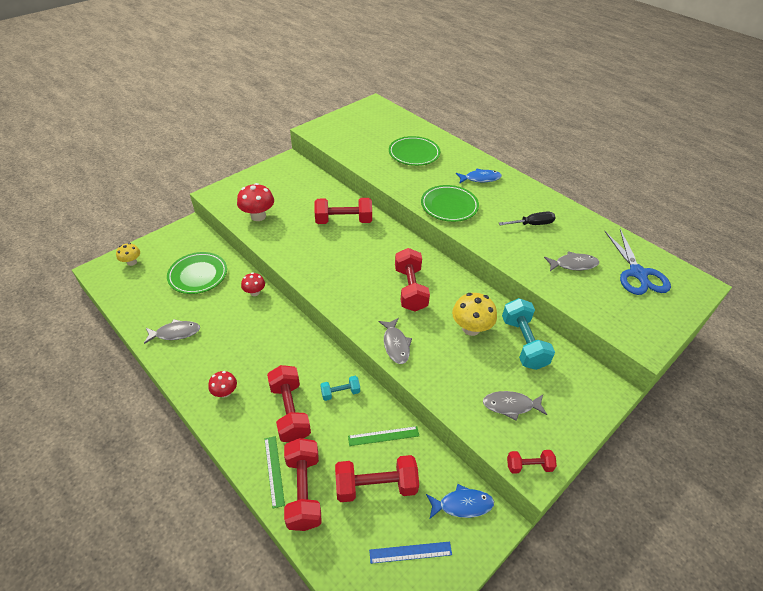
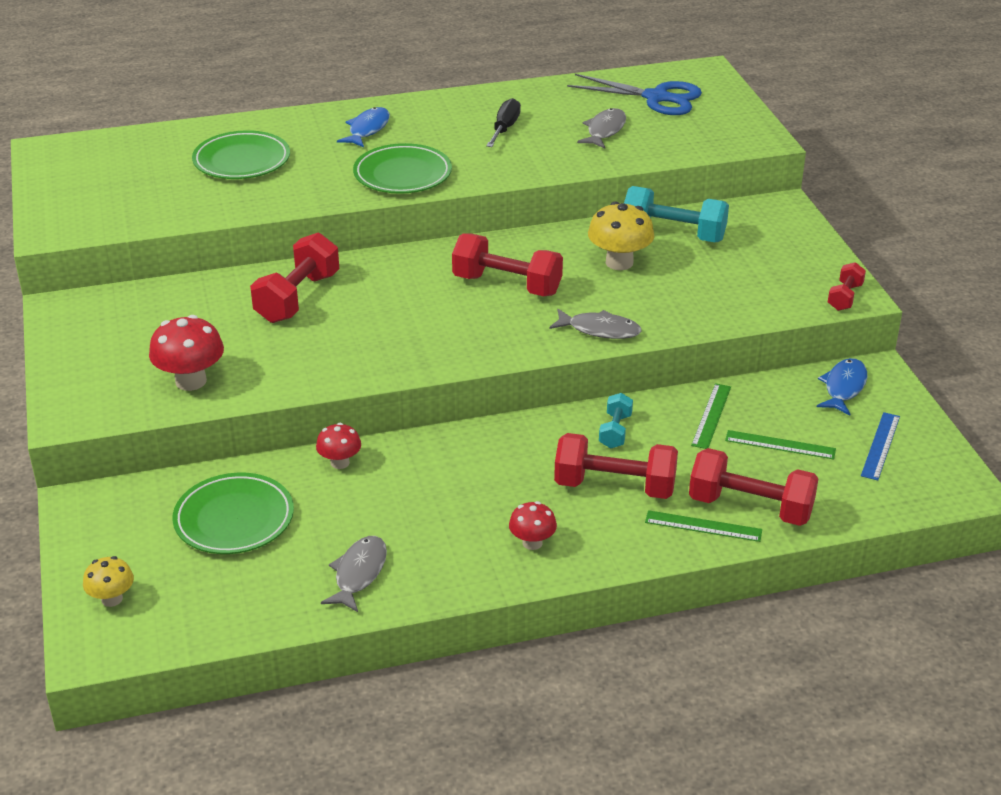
camera: 60 degrees left, 10 degrees down
(376, 486) = (780, 445): red dumbbell -> green ruler
(511, 405) = (759, 278): grey fish -> none

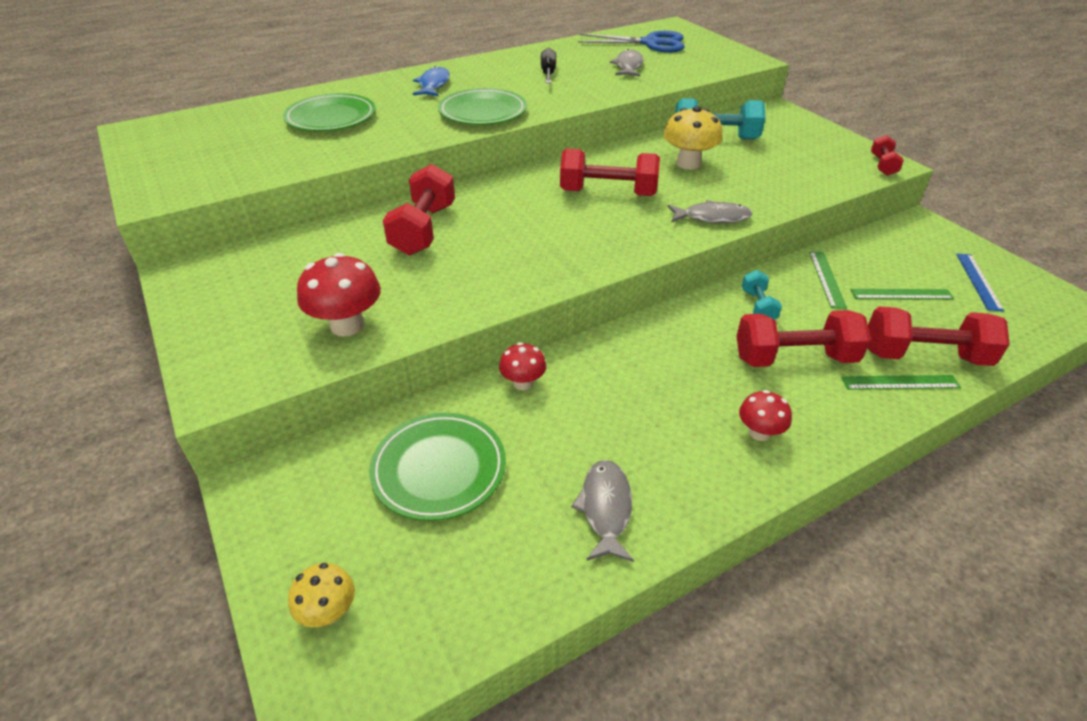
camera: 15 degrees left, 5 degrees up
(843, 387) = (909, 239): blue fish -> none

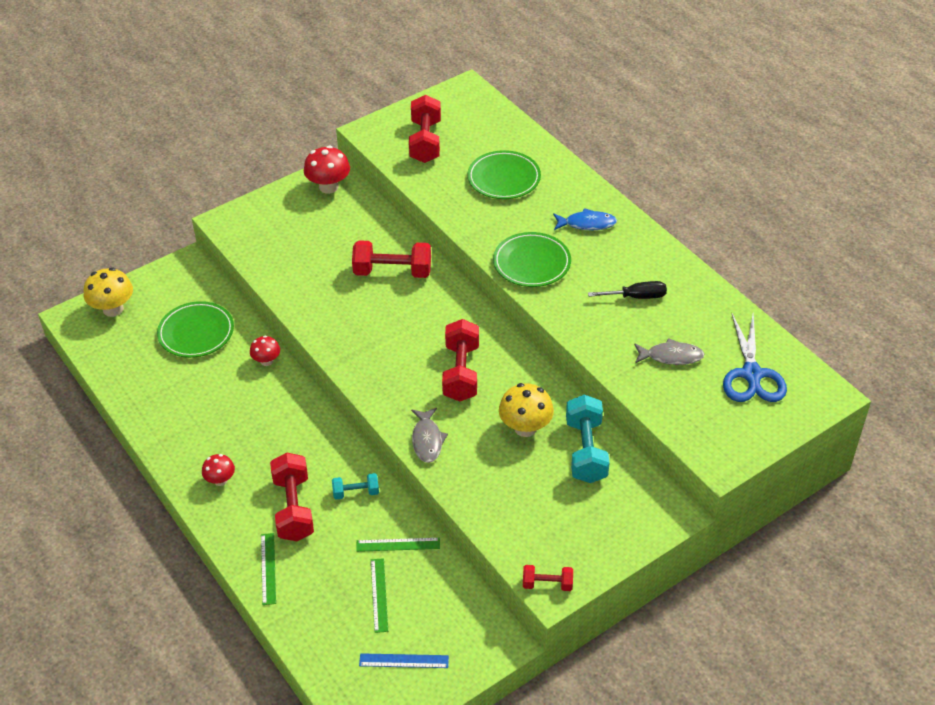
camera: 85 degrees right, 5 degrees up
(328, 612) = (113, 309): yellow mushroom -> yellow mushroom, size x1.66
(347, 325) = (280, 257): red mushroom -> red mushroom (328, 187)
(605, 508) = (165, 405): grey fish -> none
(924, 356) = (298, 591): red dumbbell -> red dumbbell (425, 142)

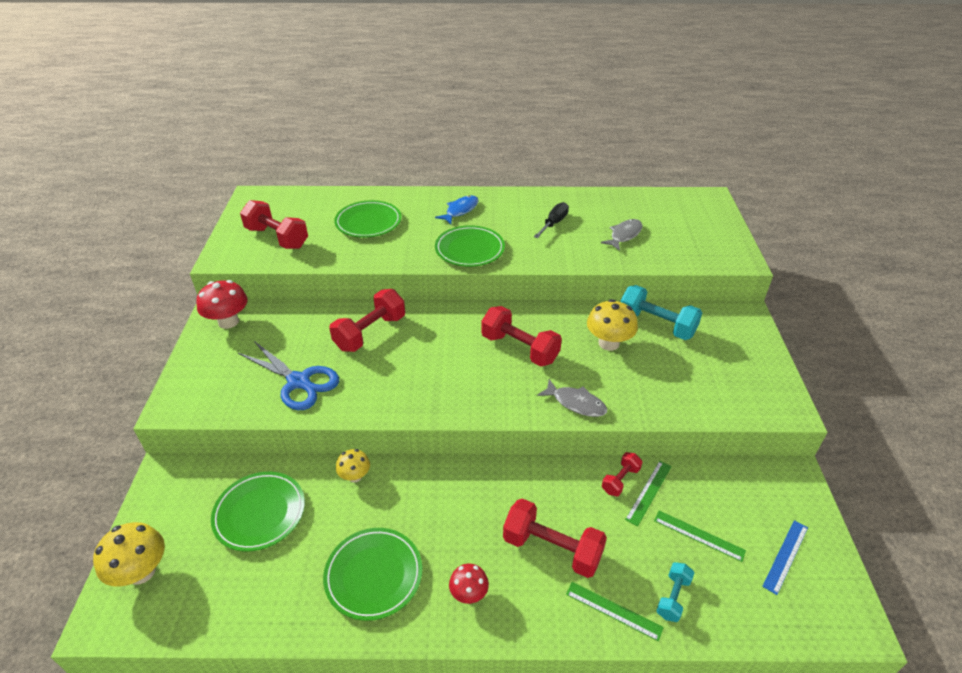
camera: 55 degrees left, 5 degrees down
(196, 422) = (374, 575): none -> green plate
(266, 361) = (355, 476): red mushroom -> yellow mushroom
(356, 492) = (568, 491): turquoise dumbbell -> turquoise dumbbell (673, 597)
(547, 584) = (780, 409): red dumbbell -> red dumbbell (620, 480)
(752, 374) = (669, 214): blue scissors -> blue scissors (298, 382)

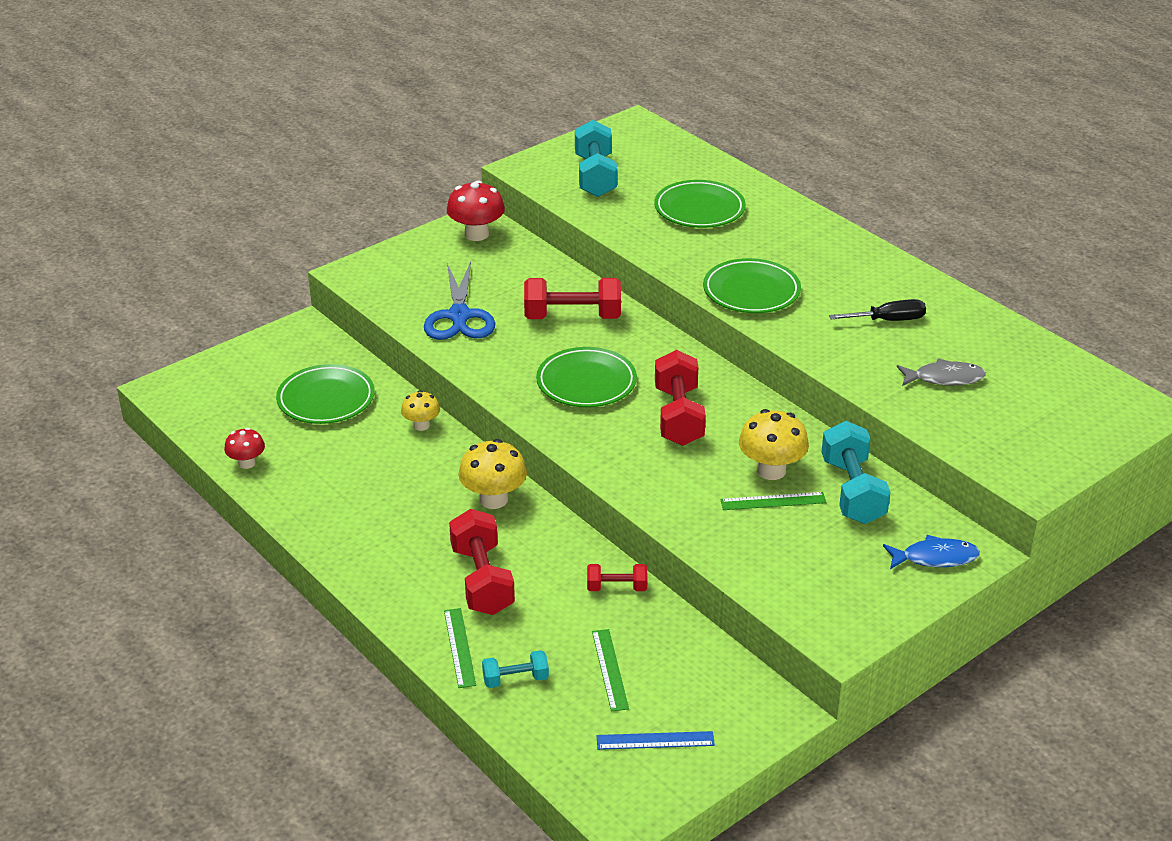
camera: 50 degrees right, 5 degrees down
(141, 572) = (214, 378): yellow mushroom -> yellow mushroom (493, 499)
(277, 238) = (595, 176): red dumbbell -> turquoise dumbbell
(374, 575) = (340, 493): green plate -> green plate (586, 382)
(460, 210) = (811, 250): blue fish -> blue fish (935, 558)
(469, 593) = (381, 554): red mushroom -> red mushroom (247, 463)
(576, 403) = (649, 488): grey fish -> none
(649, 492) = (624, 613): green ruler -> green ruler (773, 501)

